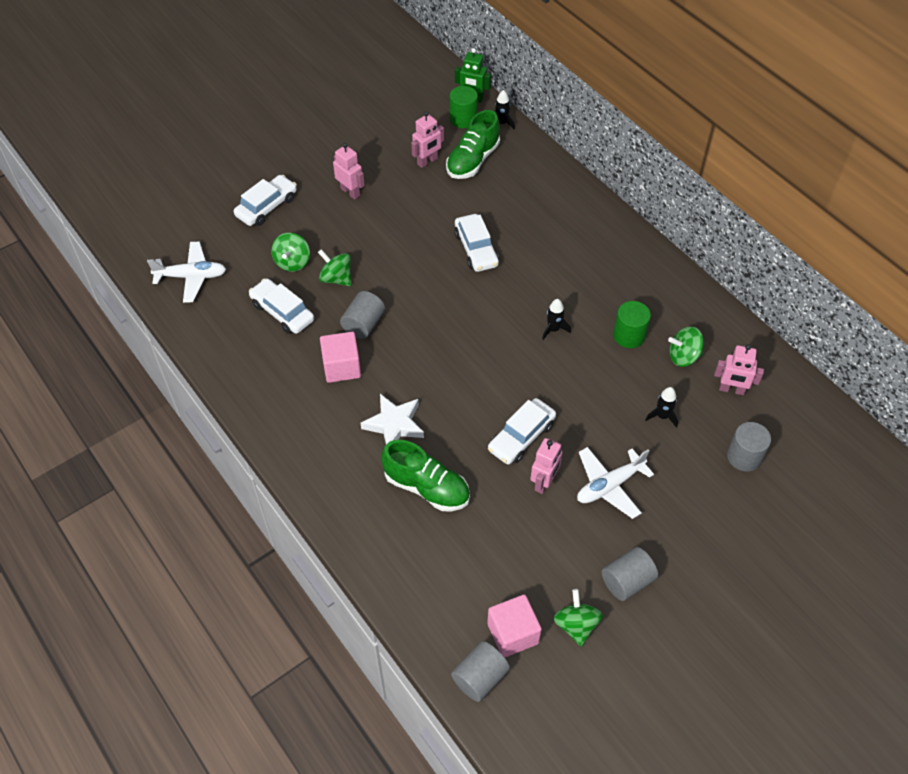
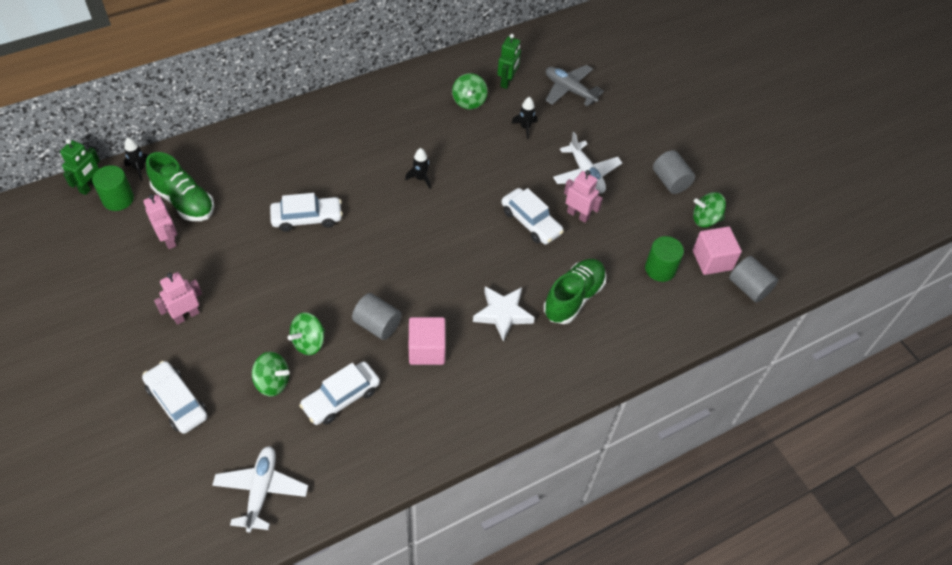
camera: 85 degrees left, 0 degrees up
(629, 335) = (439, 130): green cylinder -> green cylinder (660, 269)
(731, 390) = (507, 81): pink robot -> green robot
(744, 457) = (569, 90): grey cylinder -> grey plane

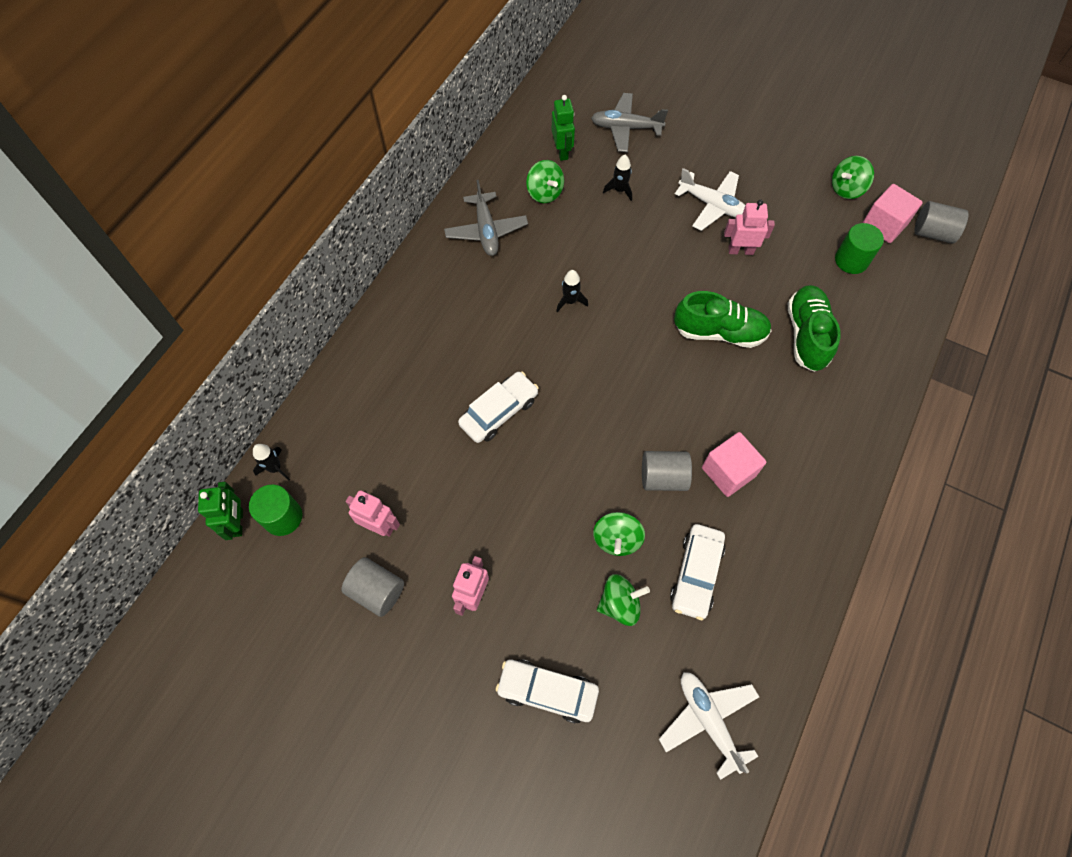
camera: 30 degrees left, 10 degrees up
(184, 201) = (357, 473): green shoe -> green shoe (719, 332)
(405, 103) = (486, 230): none -> grey plane
(503, 314) = (762, 391): white star -> none
(531, 222) = (707, 283): white car -> none
(670, 181) = (788, 169): grey cylinder -> grey cylinder (377, 591)

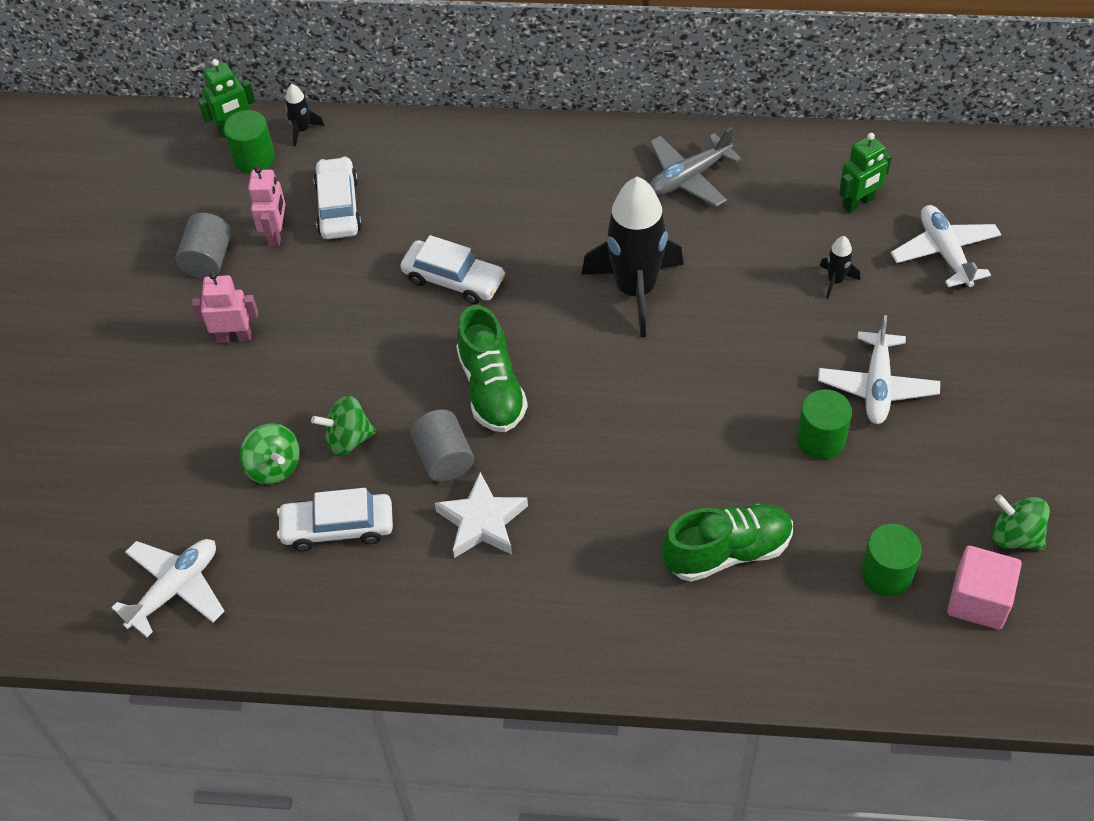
camera: 70 degrees right, 10 degrees down
(544, 193) = (781, 210): green spinning top -> none
(547, 691) = (157, 435): white car -> white car (338, 207)
(570, 301) = (635, 290): black rocket -> black rocket, size x2.41
(626, 128) = (944, 253): grey plane -> white plane
(719, 332) = (677, 454): green shoe -> green shoe (491, 388)
(728, 472) = (482, 521): pink cube -> white star
(740, 251) = (820, 439): pink robot -> green cylinder
(933, 233) = (1006, 668): grey cylinder -> none

